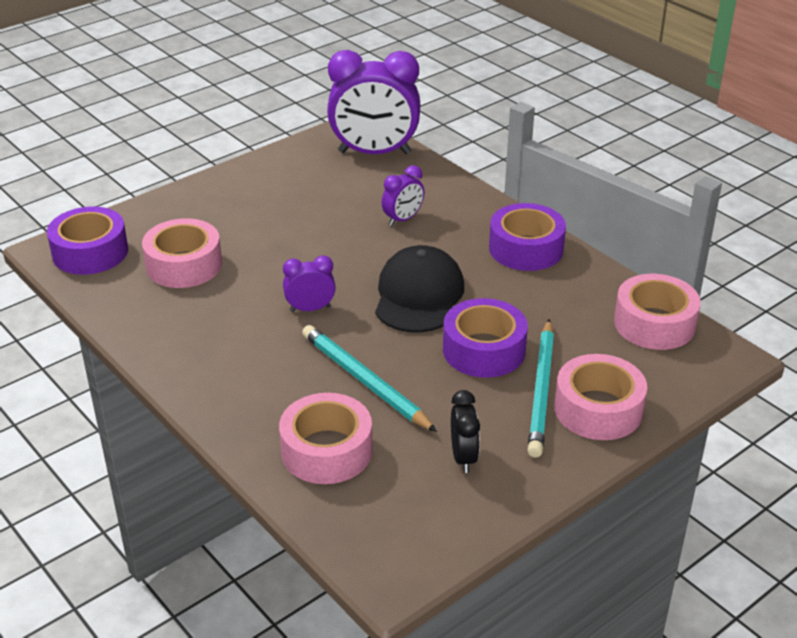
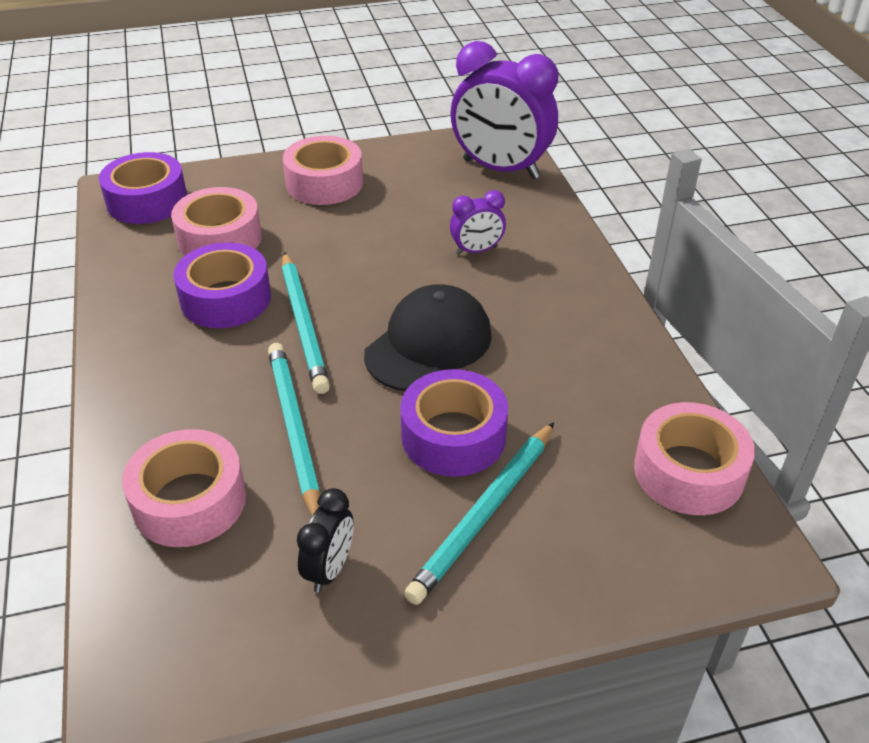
camera: 25 degrees right, 5 degrees up
(310, 309) = (303, 324): purple clock -> turquoise pencil
(526, 249) = (591, 324): purple tape -> purple tape (225, 299)
(598, 409) = (537, 566): pink tape -> pink tape (324, 183)

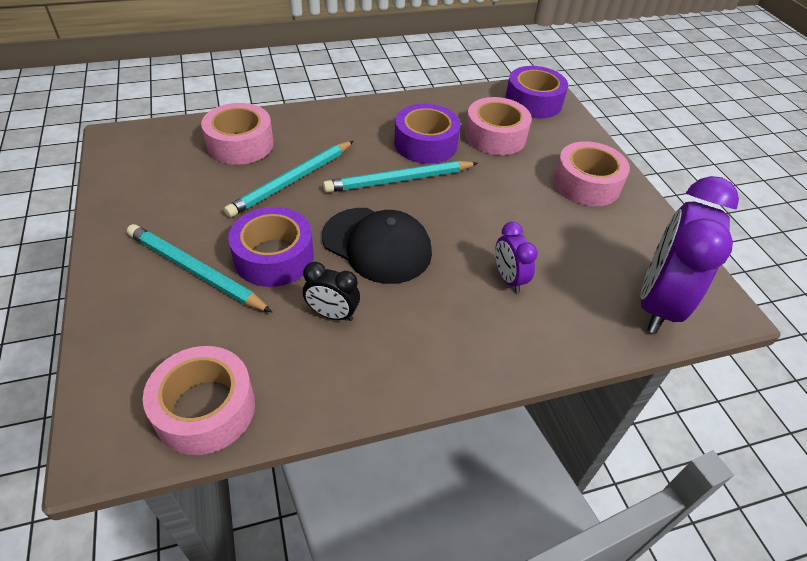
camera: 85 degrees right, 5 degrees up
(294, 430) = (292, 180): turquoise pencil -> turquoise pencil turned 150 degrees clockwise
(330, 569) = (172, 199): black clock -> black clock (332, 314)

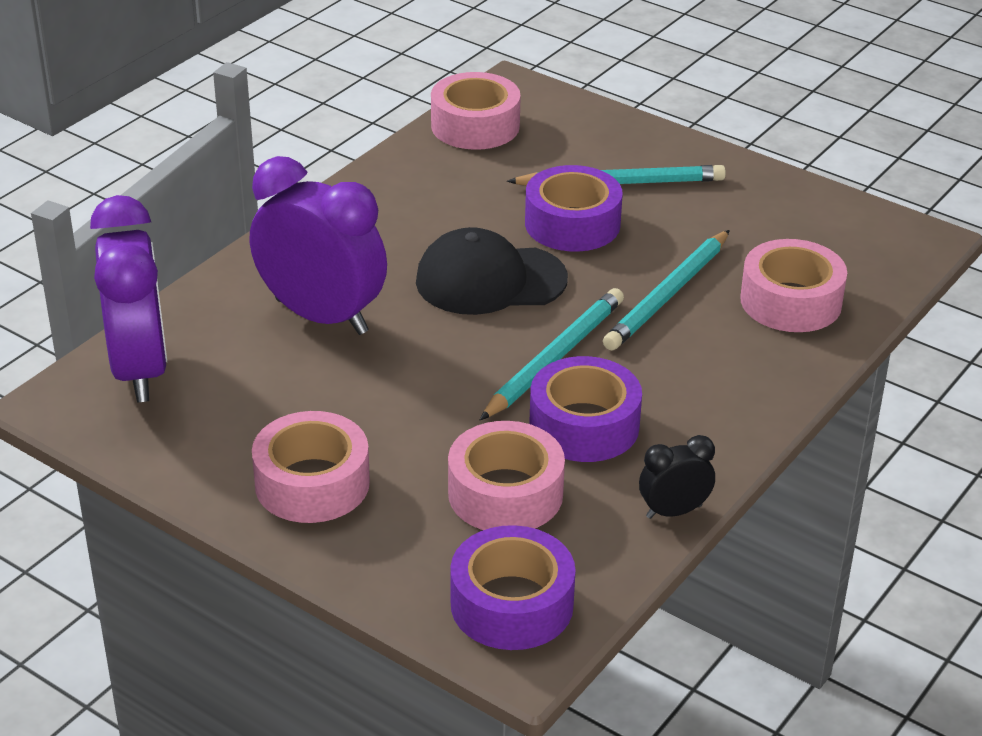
camera: 145 degrees right, 10 degrees down
(292, 180) = (668, 294): turquoise pencil -> turquoise pencil turned 150 degrees counterclockwise
(332, 314) = (458, 212): black clock -> black clock (673, 511)
(508, 279) = (321, 316): purple clock -> purple clock, size x2.12

